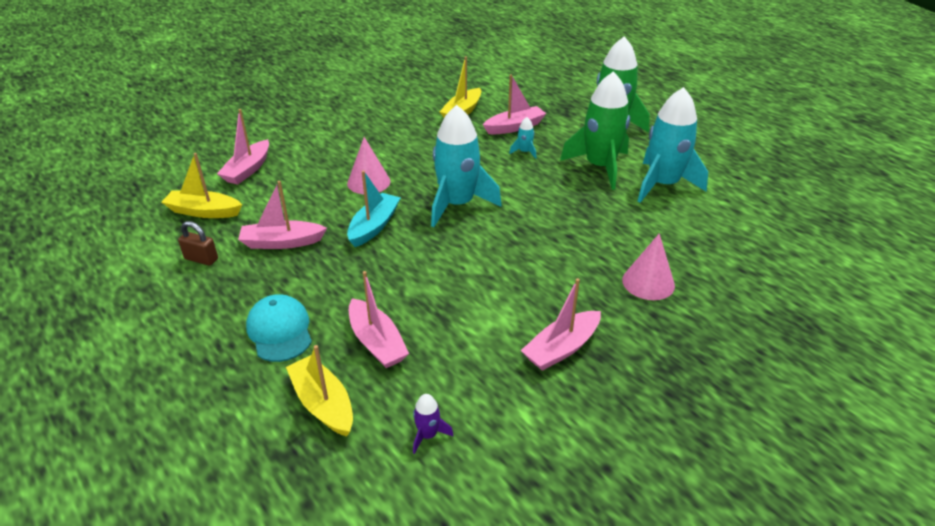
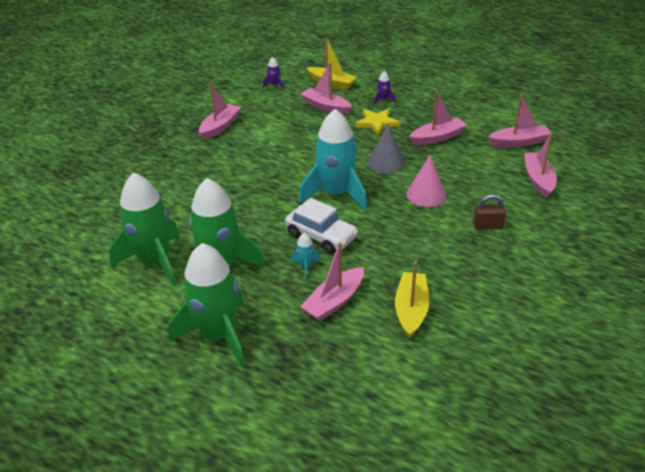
camera: 160 degrees right, 0 degrees up
(201, 259) = (475, 118): brown padlock -> brown padlock (487, 226)
(204, 211) = (519, 142): yellow boat -> pink boat
(280, 331) = (383, 100): turquoise cap -> purple rocket
(331, 287) = (377, 123): none -> yellow star
(374, 226) = (386, 162): turquoise boat -> grey cone
(497, 170) = (321, 236): none -> white car
(648, 282) = (169, 172): pink cone -> none
(663, 185) = (154, 261): turquoise rocket -> green rocket

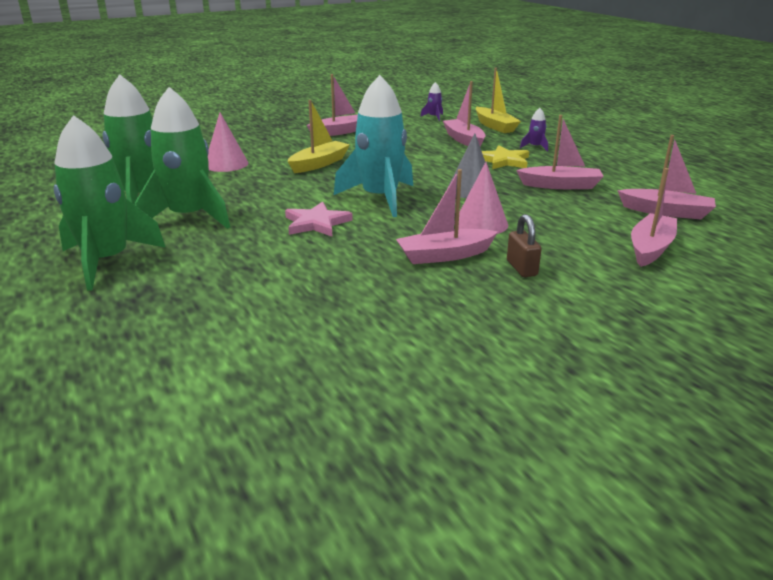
camera: 30 degrees right, 10 degrees down
(173, 198) = (226, 164): none -> pink cone
(305, 266) = (266, 239): turquoise rocket -> none
(321, 236) = (316, 223): white car -> pink star
(334, 301) = (251, 273): pink boat -> pink boat (444, 255)
(411, 310) = (321, 308): yellow boat -> yellow boat (319, 164)
(487, 226) = (521, 268): brown padlock -> brown padlock turned 45 degrees clockwise

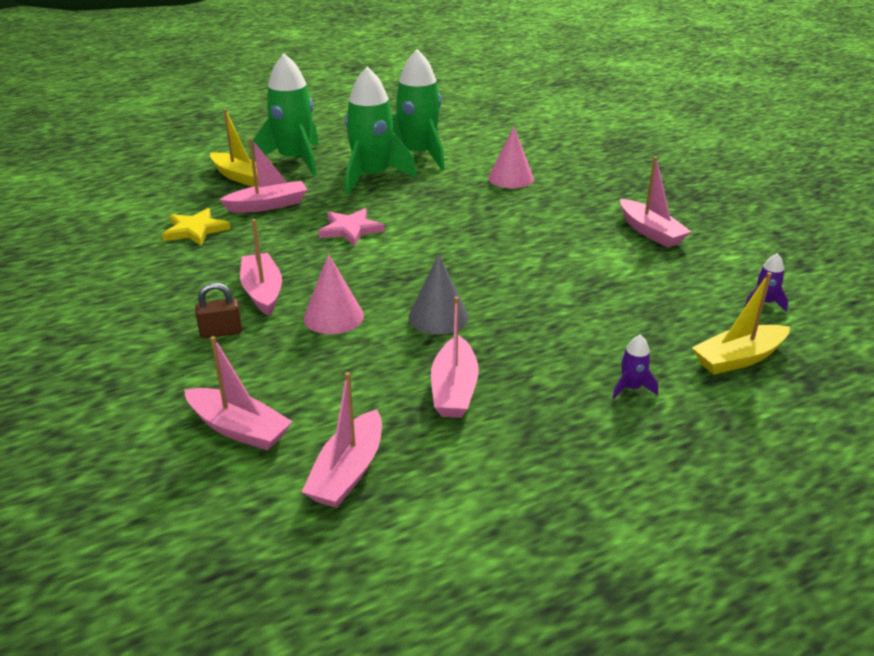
camera: 90 degrees right, 5 degrees up
(319, 164) = (519, 224): yellow boat -> yellow boat (239, 177)
(380, 198) = (412, 260): turquoise rocket -> none
(464, 140) = (647, 323): pink boat -> pink boat (268, 205)
(503, 161) = (554, 351): yellow star -> yellow star (195, 230)

